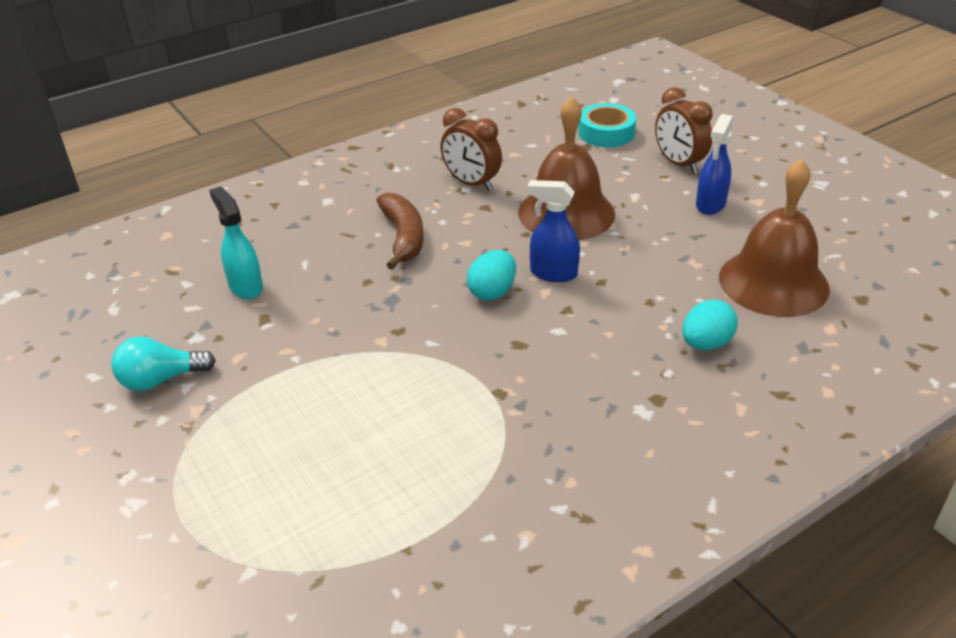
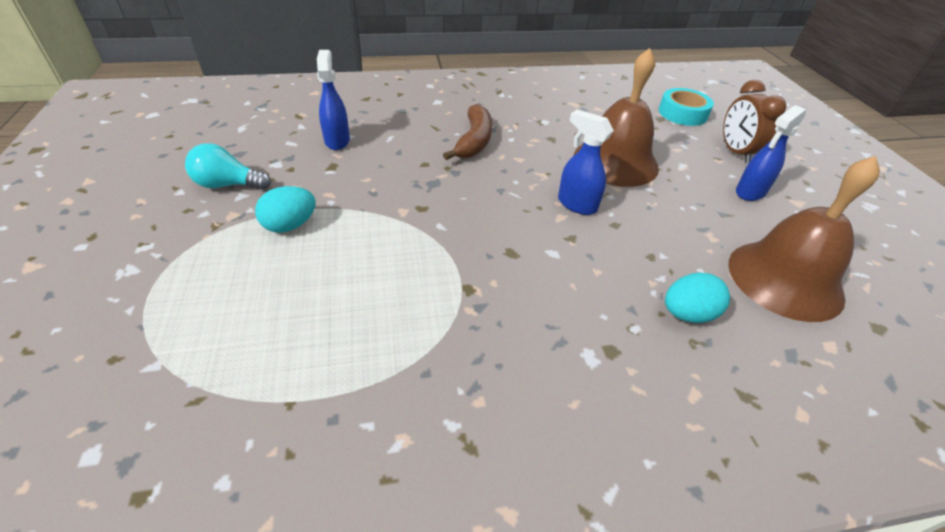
camera: 20 degrees right, 5 degrees up
(245, 287) = (337, 140): turquoise spray bottle -> blue spray bottle
(471, 183) = (551, 119): brown clock -> none
(492, 292) = (516, 203): turquoise egg -> turquoise egg (290, 225)

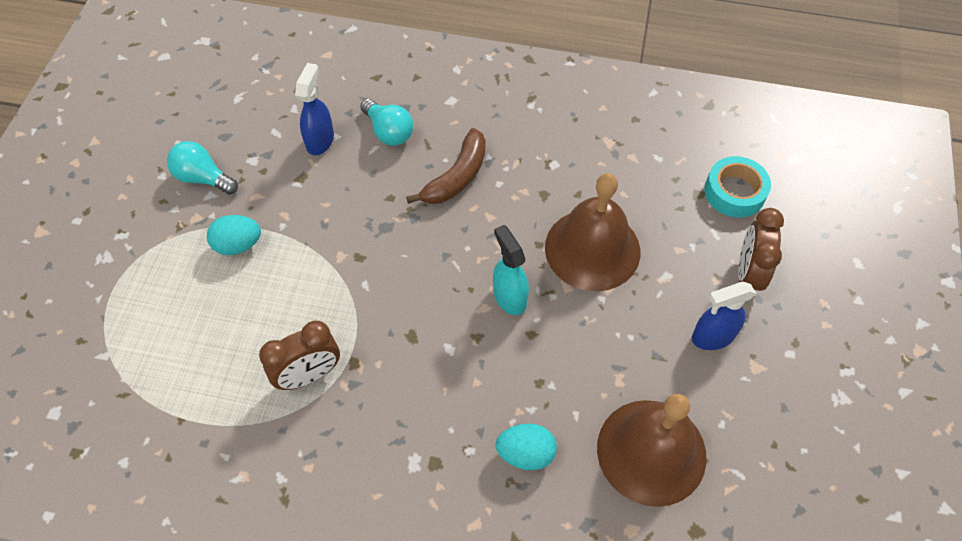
camera: 25 degrees right, 15 degrees up
(397, 126) = (388, 132): none -> turquoise light bulb
(427, 312) = (309, 375): none -> brown clock
(576, 204) = (509, 297): blue spray bottle -> turquoise spray bottle

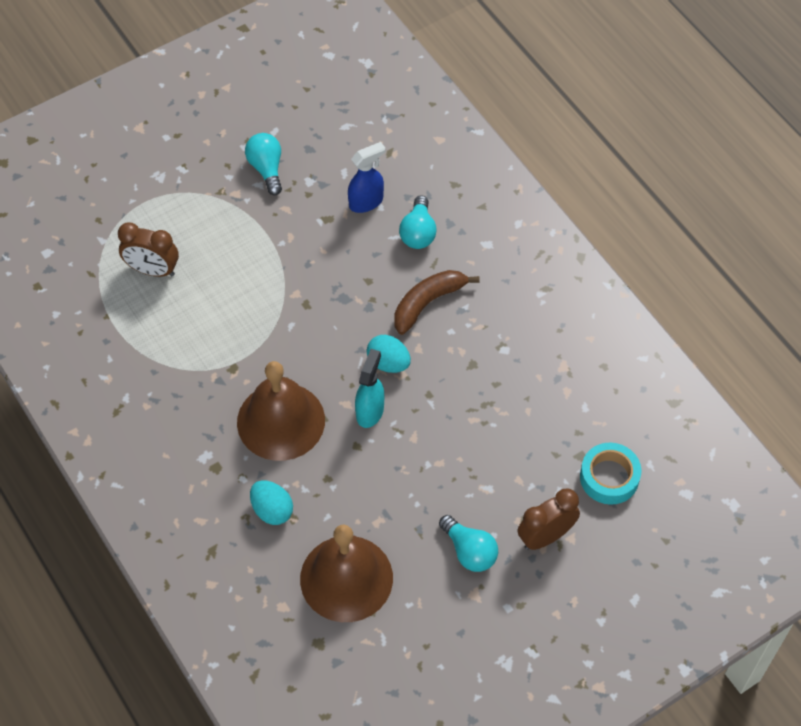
camera: 45 degrees right, 0 degrees up
(238, 245) = (242, 234): turquoise egg -> turquoise egg (388, 363)
(309, 375) = (200, 353): brown clock -> brown clock (152, 270)
(457, 177) = (427, 303): brown banana -> brown banana turned 150 degrees clockwise
(592, 249) = (460, 428): brown bell -> brown bell (281, 421)
(712, 337) = (469, 551): blue spray bottle -> turquoise light bulb

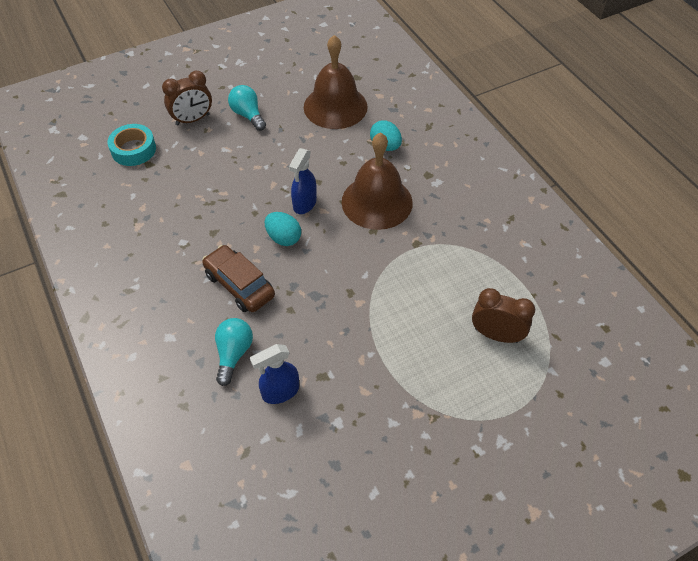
camera: 175 degrees left, 5 degrees down
(266, 169) = (383, 441): turquoise light bulb -> none
(370, 411) = (304, 204): turquoise spray bottle -> blue spray bottle
(427, 303) = (239, 285): brown banana -> brown car

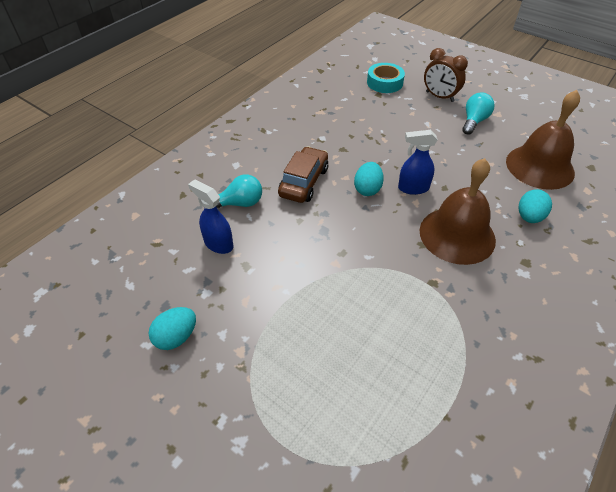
camera: 65 degrees right, 5 degrees down
(377, 463) = (176, 337): none -> turquoise egg
(496, 335) = (368, 394): brown clock -> none

